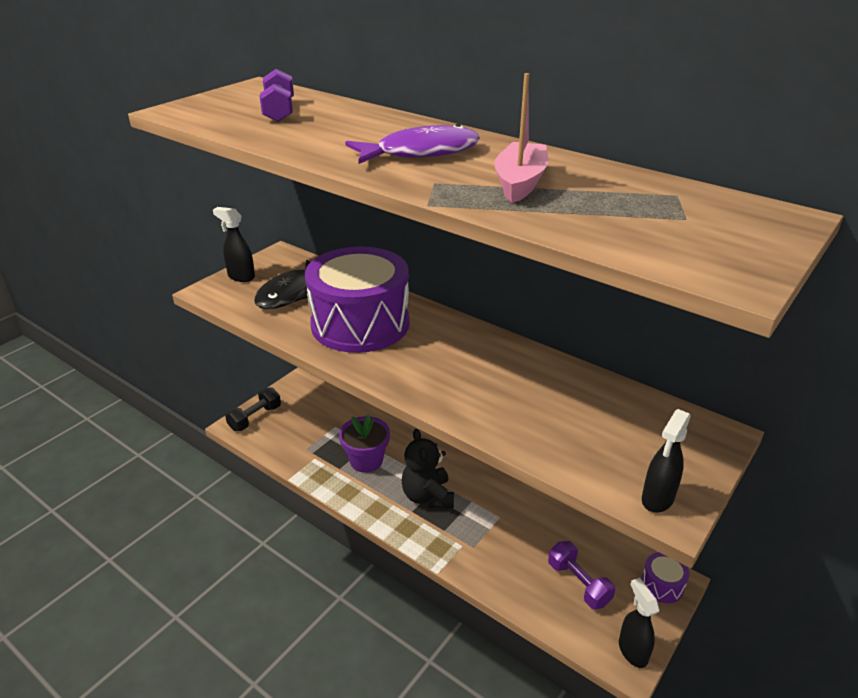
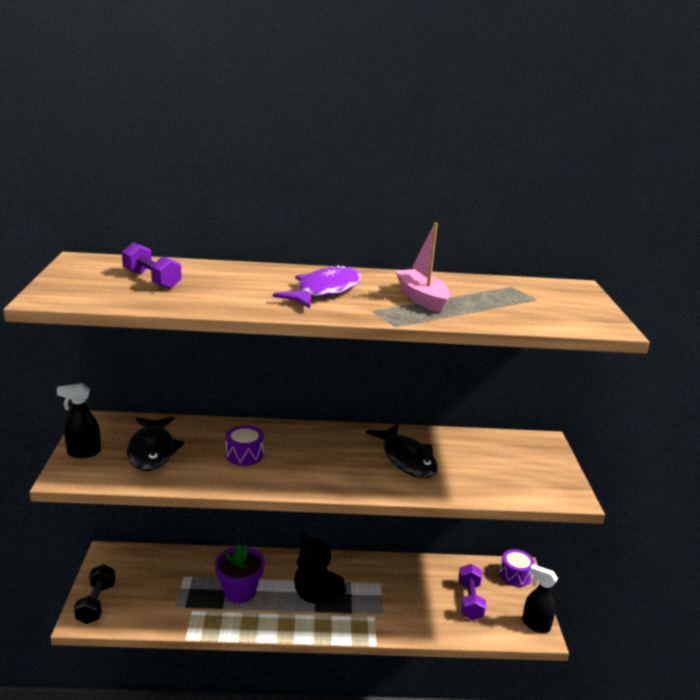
camera: 40 degrees left, 10 degrees down
(360, 324) = (244, 455): purple drum -> purple drum, size x0.41
(513, 387) = (406, 459): none -> black fish
(578, 583) = (470, 601): purple dumbbell -> purple dumbbell turned 75 degrees clockwise
(657, 499) = (556, 491): black spray bottle -> none

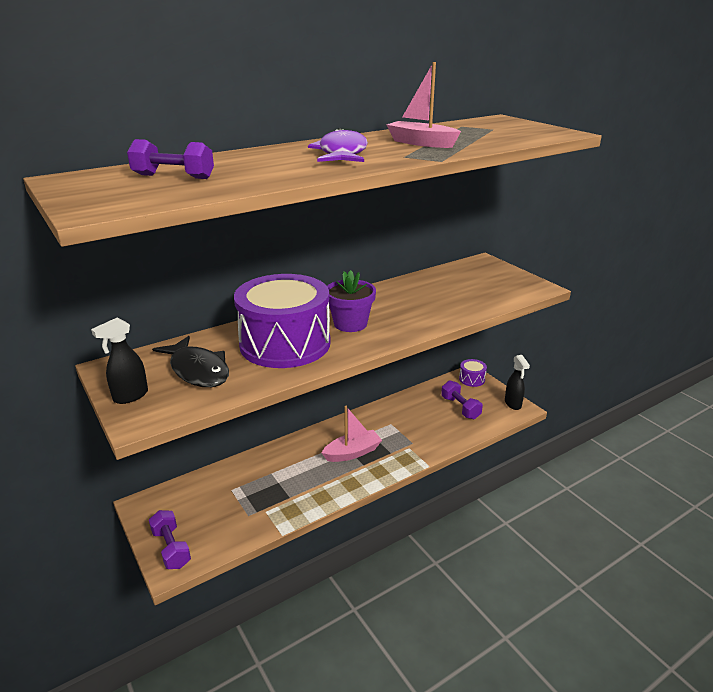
camera: 30 degrees left, 5 degrees up
(96, 603) = (171, 548): black dumbbell -> purple dumbbell
(239, 591) = (291, 478): purple flower pot -> purple flower pot (350, 324)
(244, 455) = (285, 343): purple drum -> purple drum, size x2.45
(316, 594) = (352, 453): black teddy bear -> pink boat
(406, 459) = (411, 302): black fish -> none
(535, 625) = (513, 404): black spray bottle -> black spray bottle turned 105 degrees counterclockwise

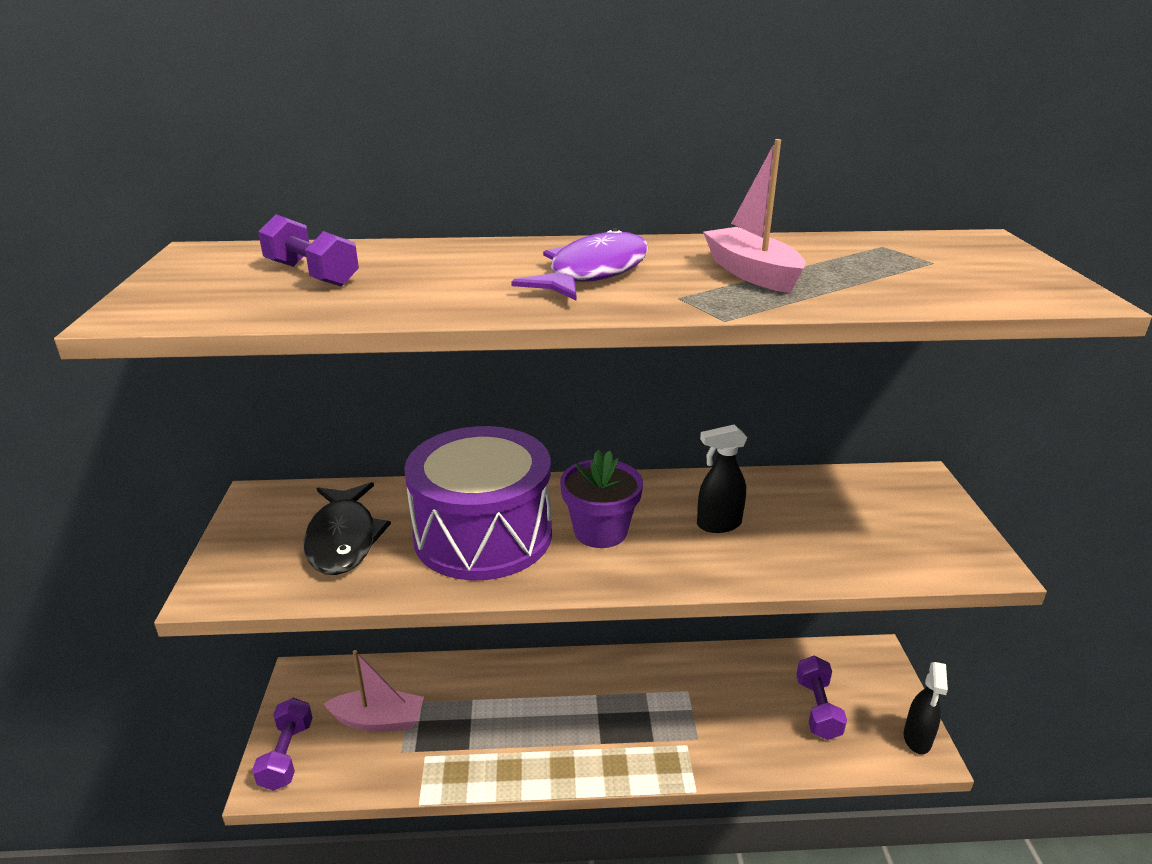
camera: 30 degrees right, 0 degrees up
(130, 396) = (239, 550): black spray bottle -> black spray bottle (718, 524)
(352, 453) = (599, 716): pink boat -> pink boat (379, 720)
(472, 379) = (873, 663): purple drum -> none

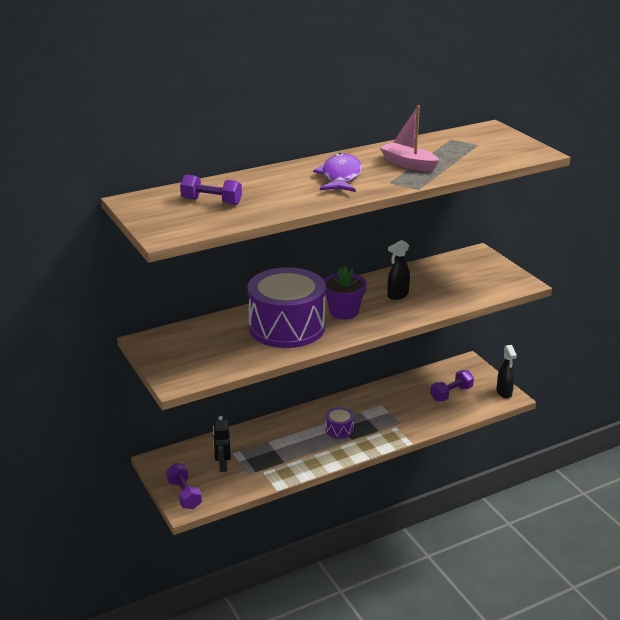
camera: 25 degrees left, 0 degrees up
(343, 539) = (216, 346): black fish -> none
(379, 720) = (223, 465): pink boat -> black robot
(592, 716) = (339, 429): none -> purple drum
(817, 708) = (451, 394): purple dumbbell -> purple dumbbell turned 75 degrees clockwise

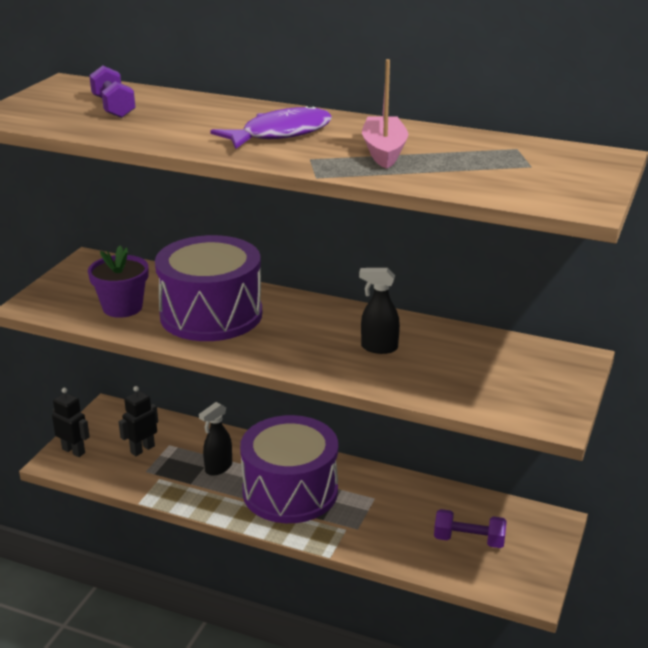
camera: 50 degrees right, 0 degrees up
(184, 494) = (73, 451): purple dumbbell -> black robot
(339, 429) = (290, 491): purple drum -> purple drum, size x2.45
(344, 312) = (290, 331): purple flower pot -> purple flower pot (122, 307)
(504, 393) = (534, 584): black spray bottle -> black spray bottle (218, 468)

